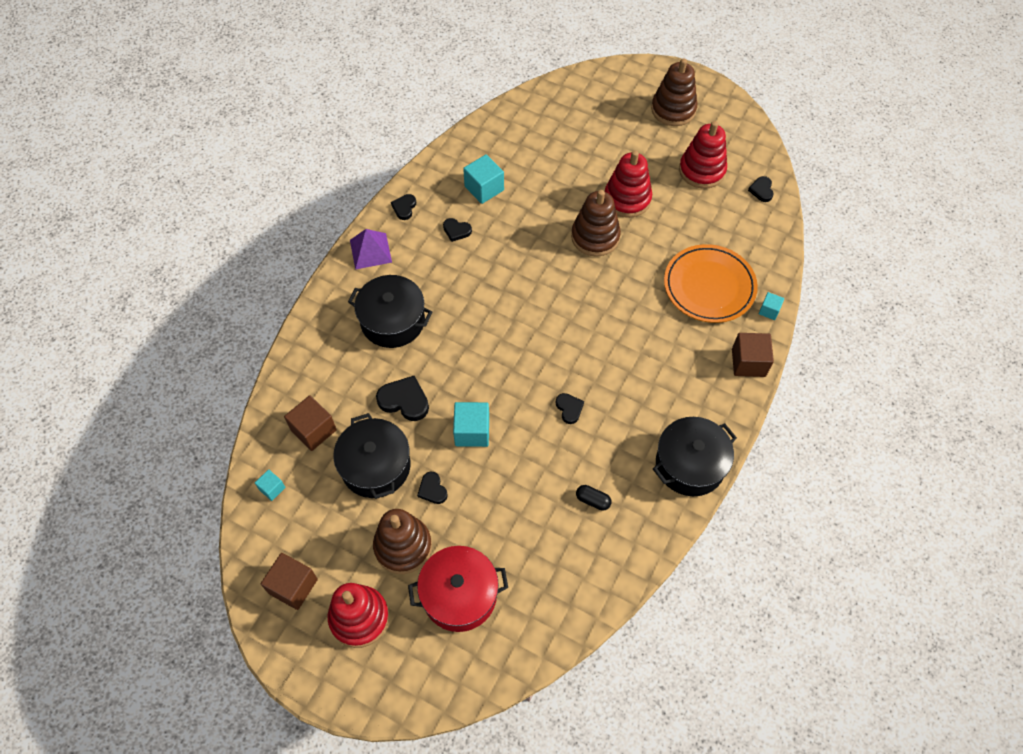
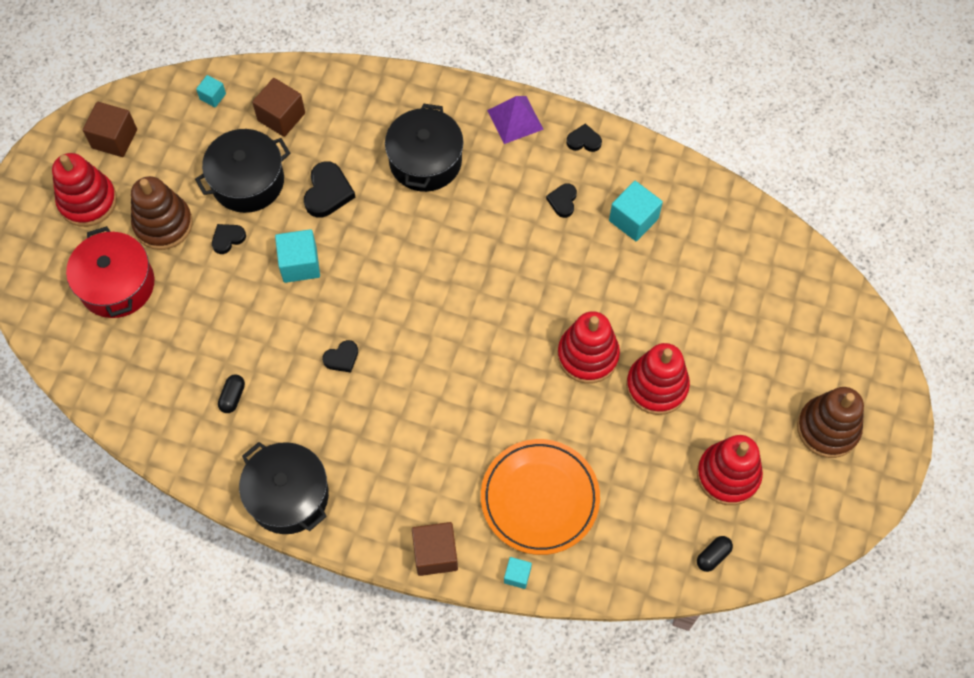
camera: 80 degrees right, 5 degrees up
(595, 237) = (588, 355): brown stacking toy -> red stacking toy
(761, 190) = (713, 556): black heart -> black capsule

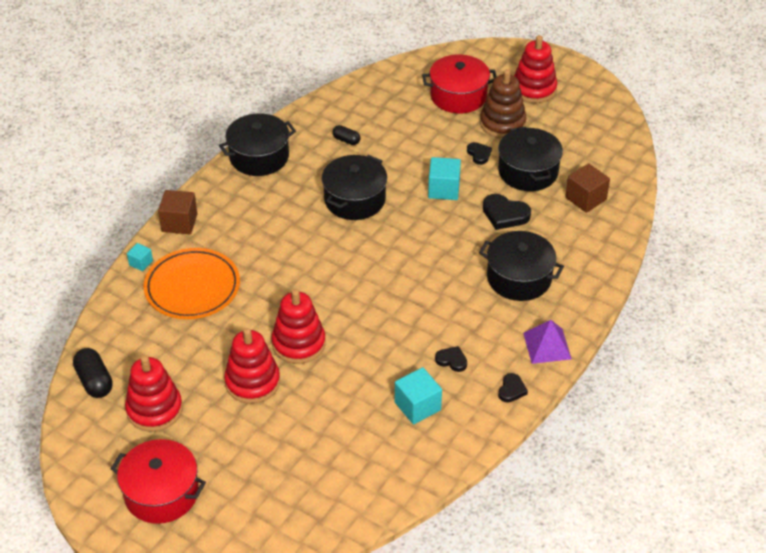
camera: 105 degrees right, 20 degrees down
(114, 139) = (586, 107): brown cube -> none
(213, 96) = (615, 163): turquoise cube -> none
(342, 358) = (355, 199): black heart -> black pot
(713, 556) = (94, 381): black capsule -> black capsule, size x1.65
(827, 428) = (161, 493): brown stacking toy -> red pot

